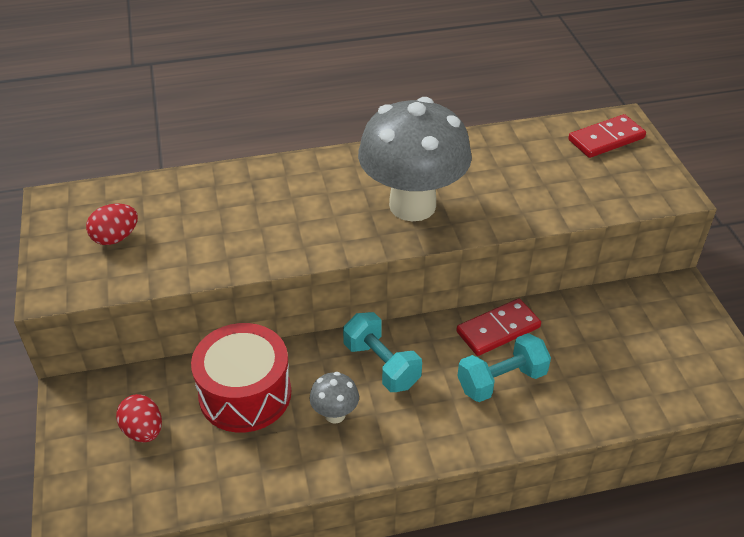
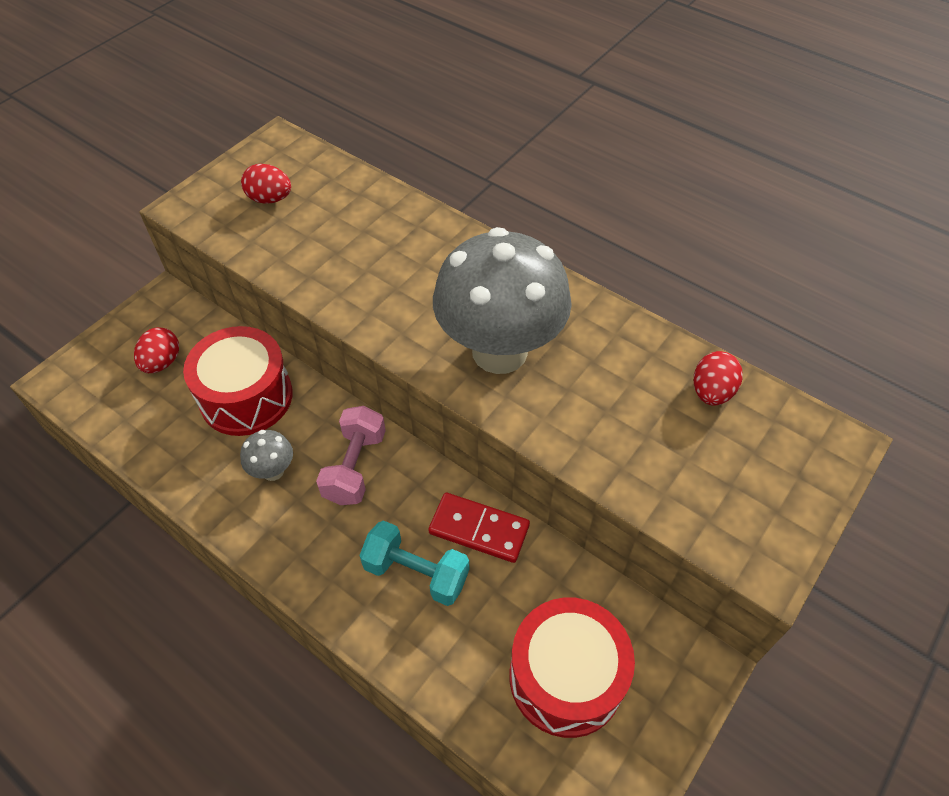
camera: 50 degrees right, 10 degrees up
(381, 365) = (355, 467): turquoise dumbbell -> pink dumbbell
(540, 142) = (711, 392): none -> red egg
(606, 139) = (787, 446): red domino -> none
(640, 352) = (566, 677): none -> red drum

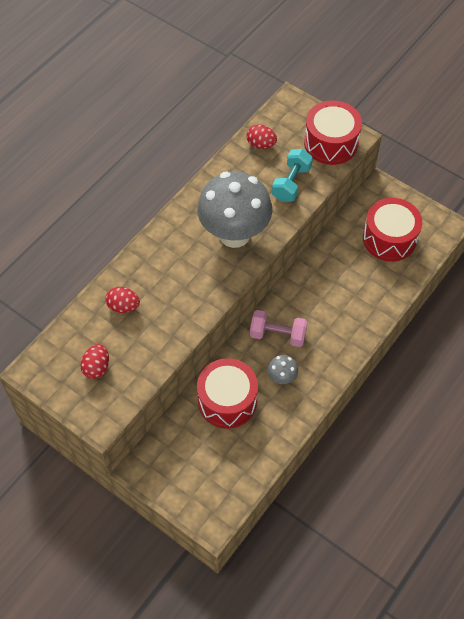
camera: 90 degrees left, 5 degrees up
(162, 362) = (198, 458): red egg -> red egg (123, 306)
(416, 573) = (341, 301): turquoise dumbbell -> turquoise dumbbell (291, 183)
(479, 529) = (314, 273): red domino -> none
(740, 515) = (331, 143): none -> red drum

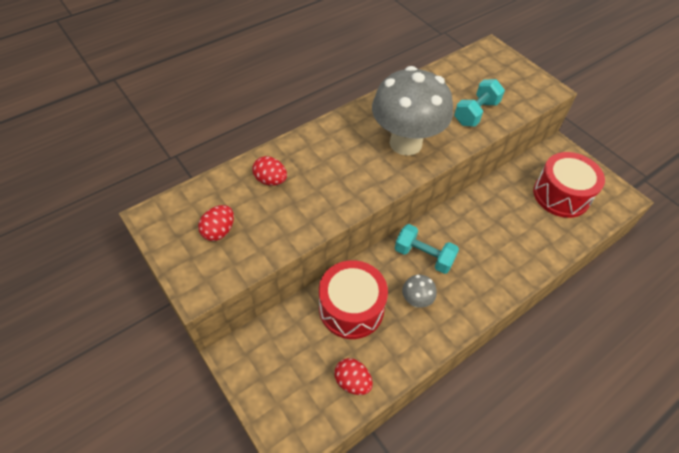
camera: 15 degrees right, 5 degrees down
(261, 144) = (454, 75): red egg -> red egg (352, 382)
(278, 335) = (424, 256): pink dumbbell -> turquoise dumbbell
(331, 143) = (524, 89): red drum -> none

